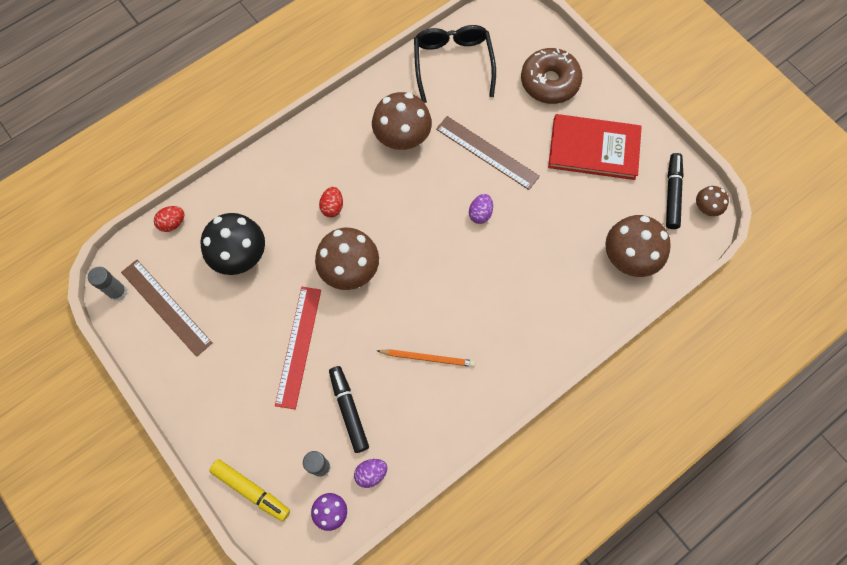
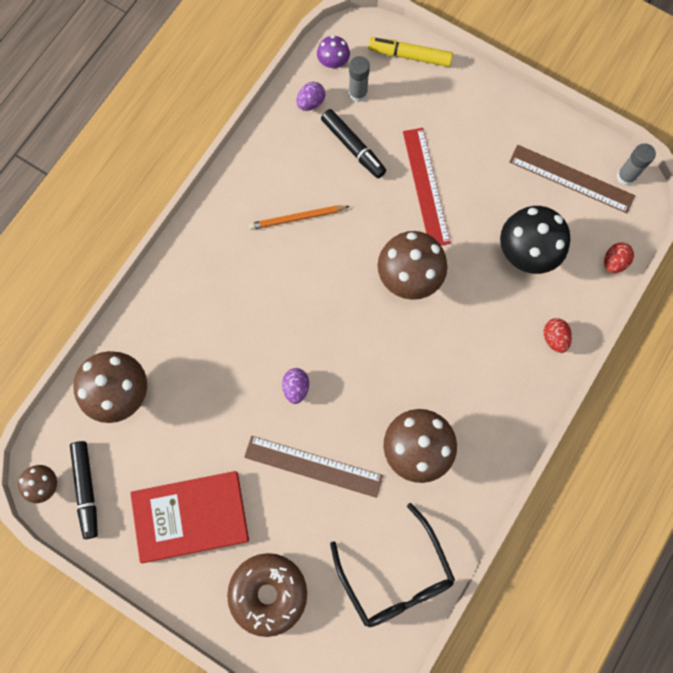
camera: 160 degrees right, 5 degrees up
(332, 207) = (458, 338): red egg -> red egg (554, 338)

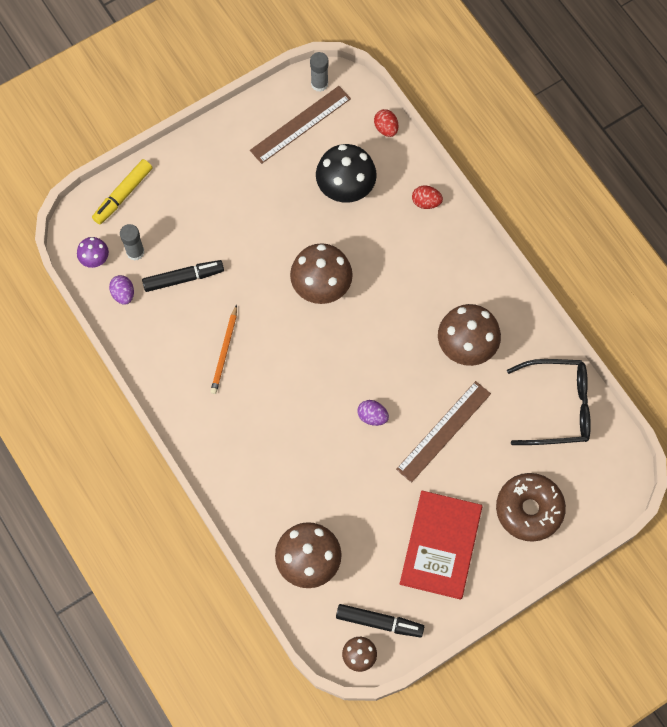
camera: 65 degrees left, 5 degrees down
(426, 186) = (249, 237): red ruler -> none

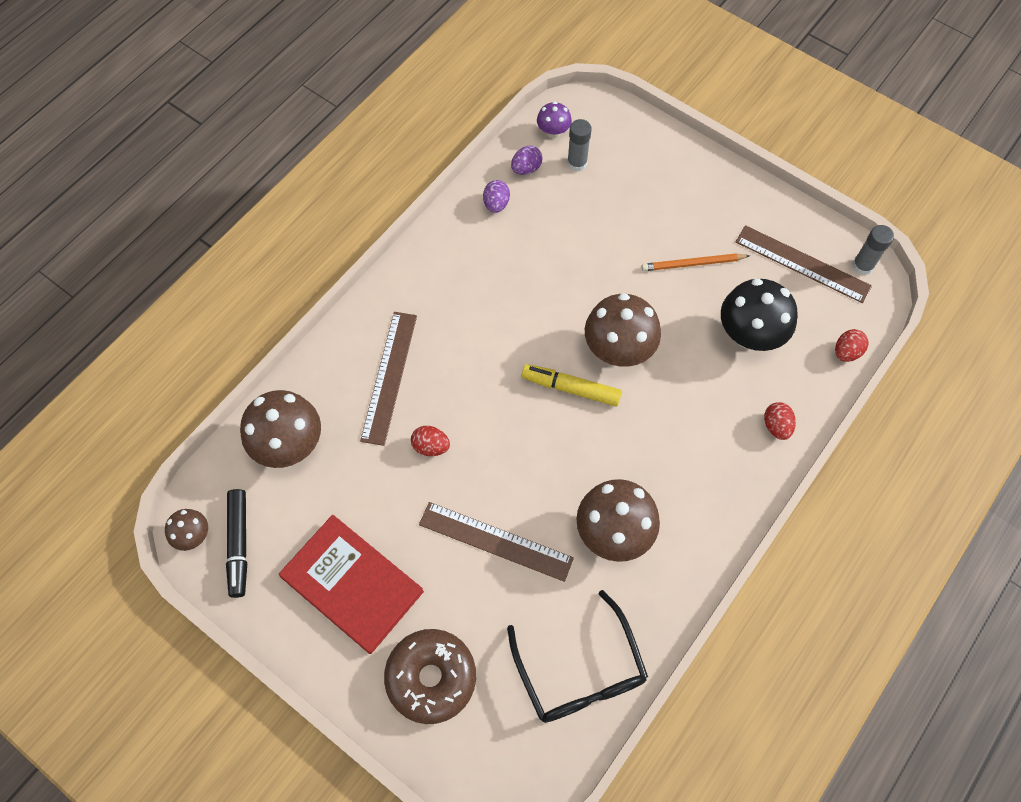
camera: 70 degrees right, 5 degrees down
(123, 195) = (635, 131): yellow marker -> yellow marker (571, 388)
(183, 278) = (567, 215): black marker -> none
(224, 351) = (501, 281): orange pencil -> orange pencil (692, 264)
(278, 466) = (389, 377): none -> brown ruler
(350, 453) = (431, 446): none -> red egg
(372, 416) = (484, 455): purple egg -> purple egg (496, 204)
(441, 545) = (352, 584): red book -> red book turned 45 degrees clockwise

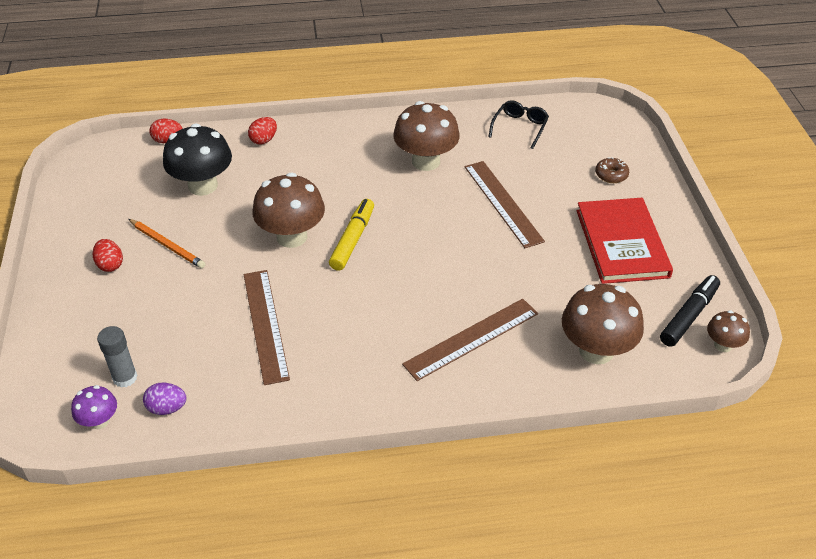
camera: 135 degrees left, 20 degrees down
(431, 446) = (489, 276): red egg -> red egg (110, 265)
(431, 678) = (611, 175): brown donut -> brown donut, size x0.48
(496, 204) = (231, 399): purple egg -> none
(571, 388) = (353, 239): yellow marker -> yellow marker turned 135 degrees counterclockwise
(580, 671) = (520, 127): black glasses -> black glasses, size x0.59
(802, 264) = (107, 194): brown ruler -> brown ruler (265, 325)
(862, 266) = (78, 167): grey glue stick -> none

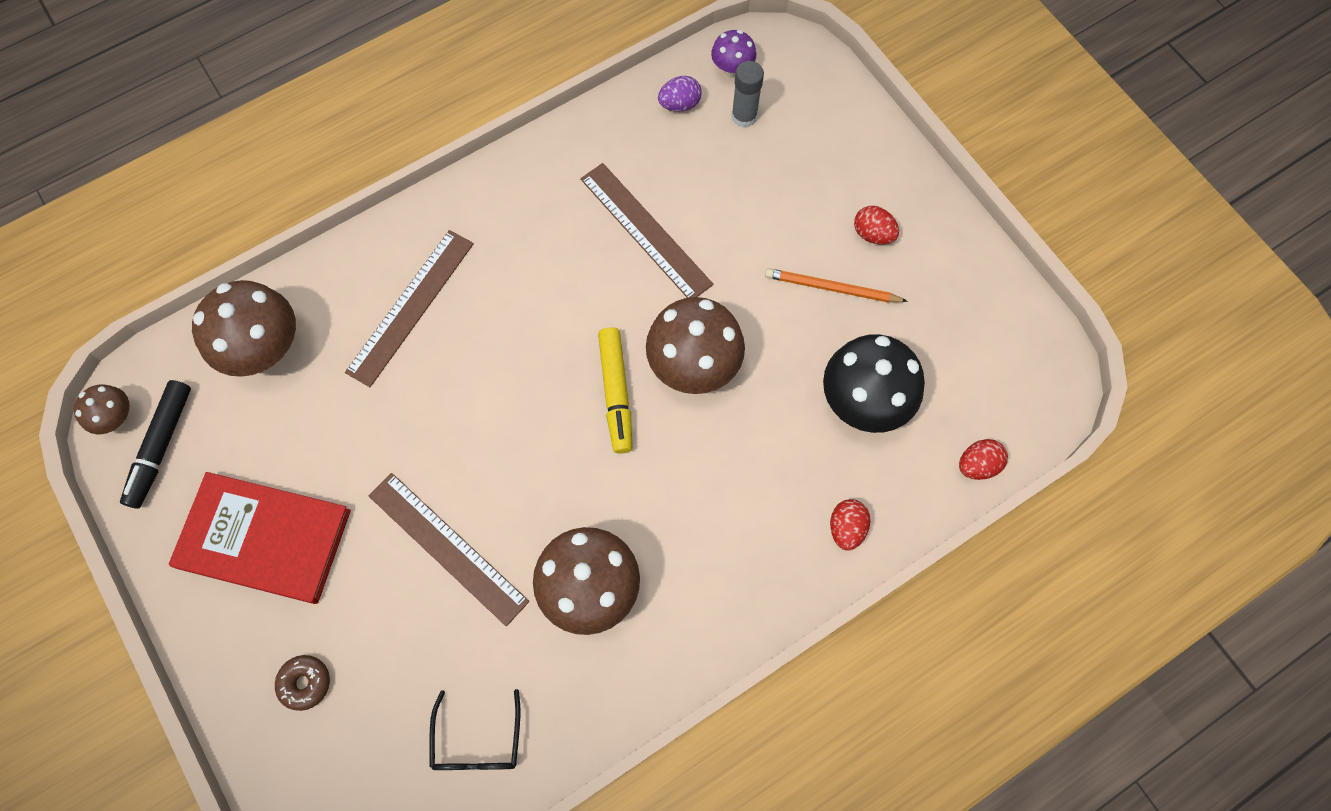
camera: 155 degrees right, 25 degrees up
(622, 243) = (264, 539): red book -> red book turned 45 degrees counterclockwise

